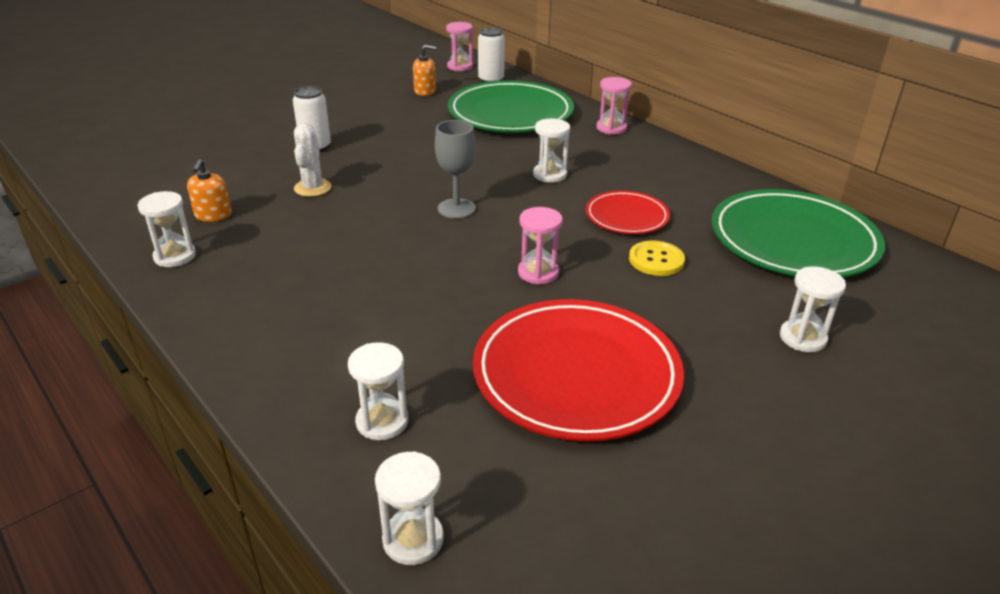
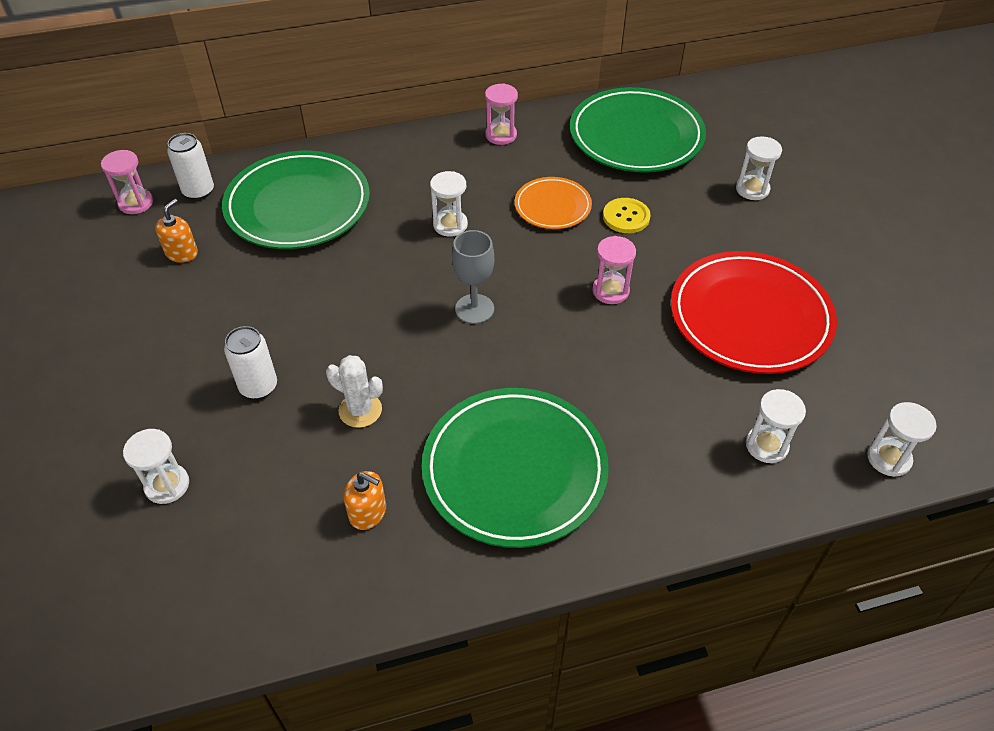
camera: 65 degrees left, 15 degrees up
(175, 256) = (441, 560): white hourglass -> white hourglass (167, 485)
(280, 269) = (514, 470): none -> green plate
(611, 128) = (386, 151): pink hourglass -> pink hourglass (501, 135)
(626, 216) = (552, 206): red plate -> orange plate

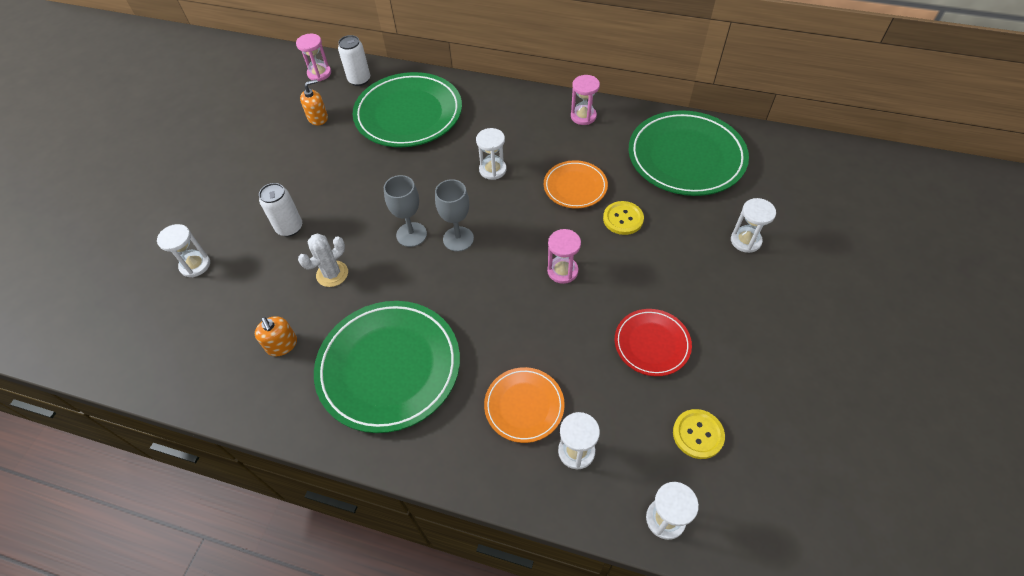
camera: 35 degrees right, 5 degrees up
(360, 410) = (332, 274): white cactus -> white cactus turned 75 degrees clockwise
(417, 328) = (411, 234): none -> grey goblet
(684, 432) = (524, 406): none -> orange plate
(750, 317) = (652, 344): red plate -> red plate, size x0.53
(854, 374) = (698, 434): none -> yellow button

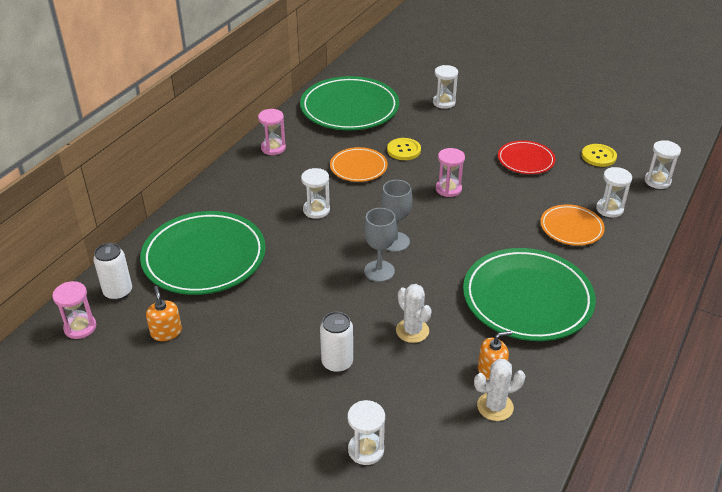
camera: 80 degrees left, 15 degrees down
(238, 352) = (495, 406): none -> white cactus

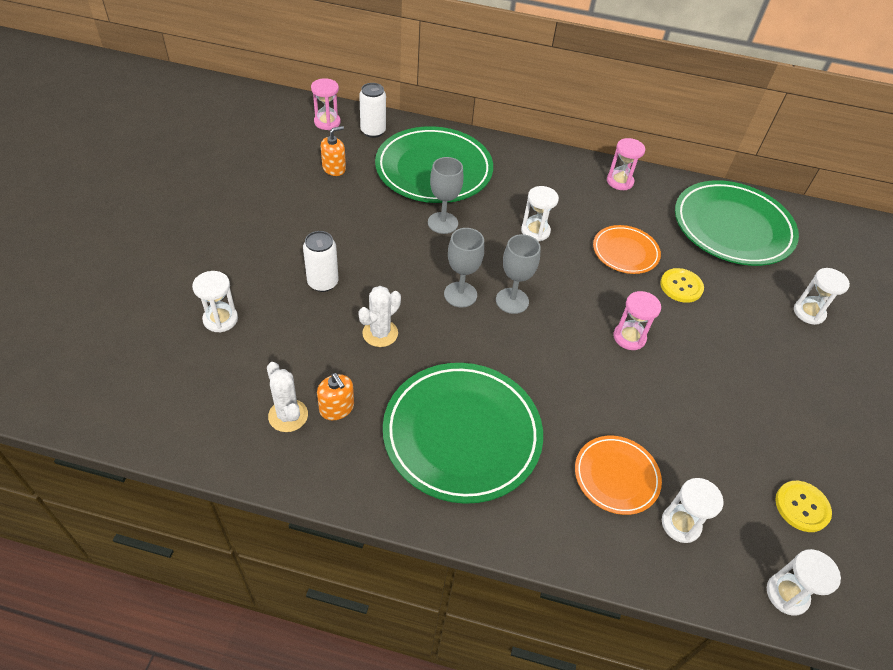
camera: 70 degrees right, 10 degrees up
(284, 265) = (442, 223): none -> grey goblet
(525, 160) = (736, 414): red plate -> none

